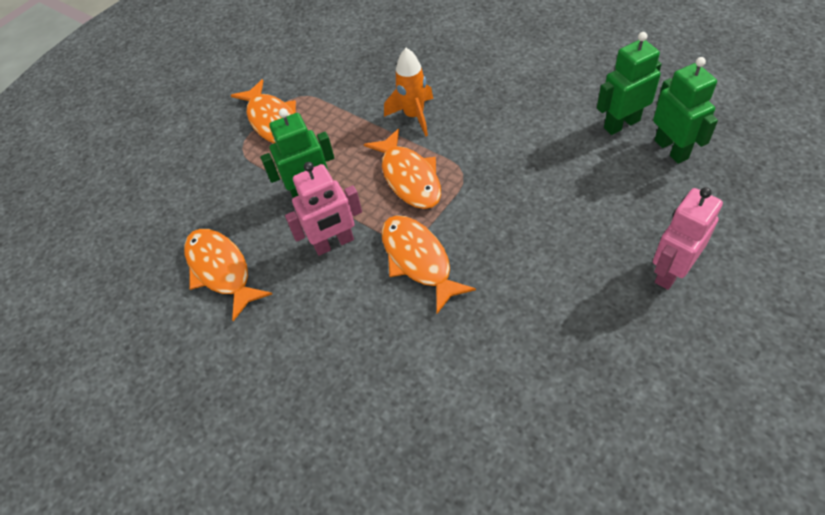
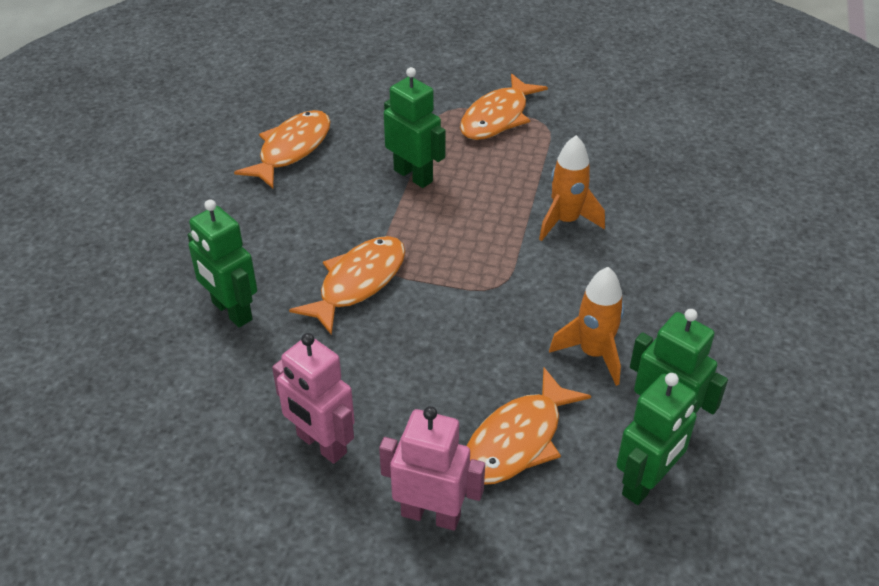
camera: 60 degrees right, 10 degrees down
(334, 243) = (354, 214): pink robot -> pink robot (321, 444)
(409, 177) = (469, 243): orange fish -> orange fish (517, 440)
(411, 361) = (231, 311): none -> green robot
(551, 140) = (593, 353): none -> orange rocket

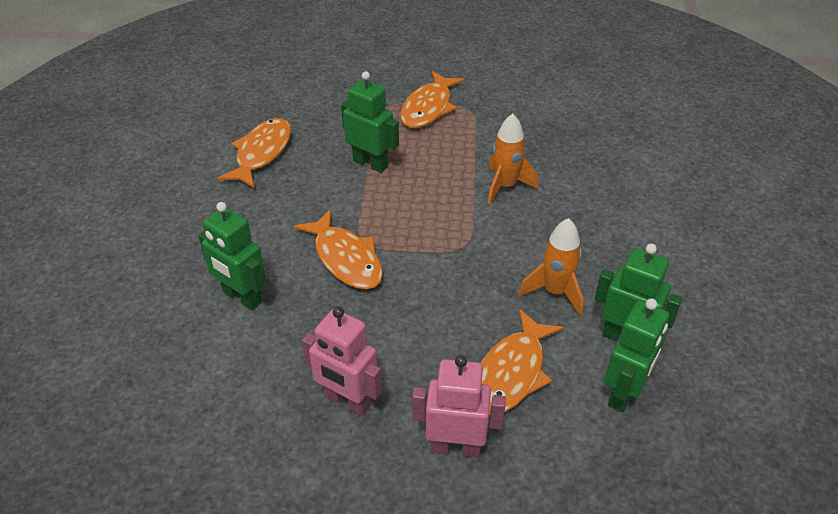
camera: 10 degrees left, 0 degrees up
(358, 283) = (345, 259): orange fish -> orange fish turned 120 degrees clockwise

